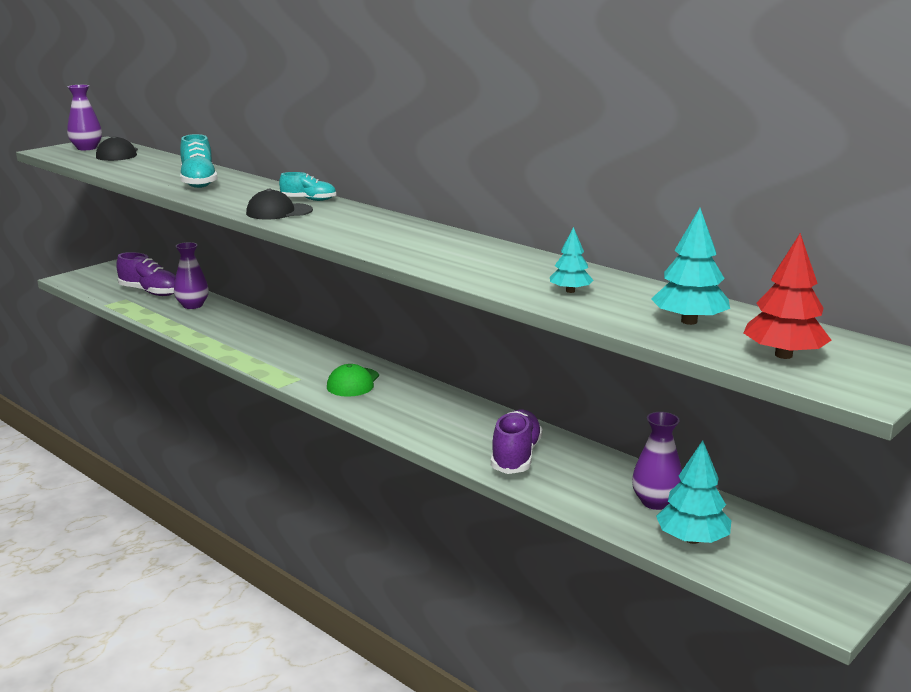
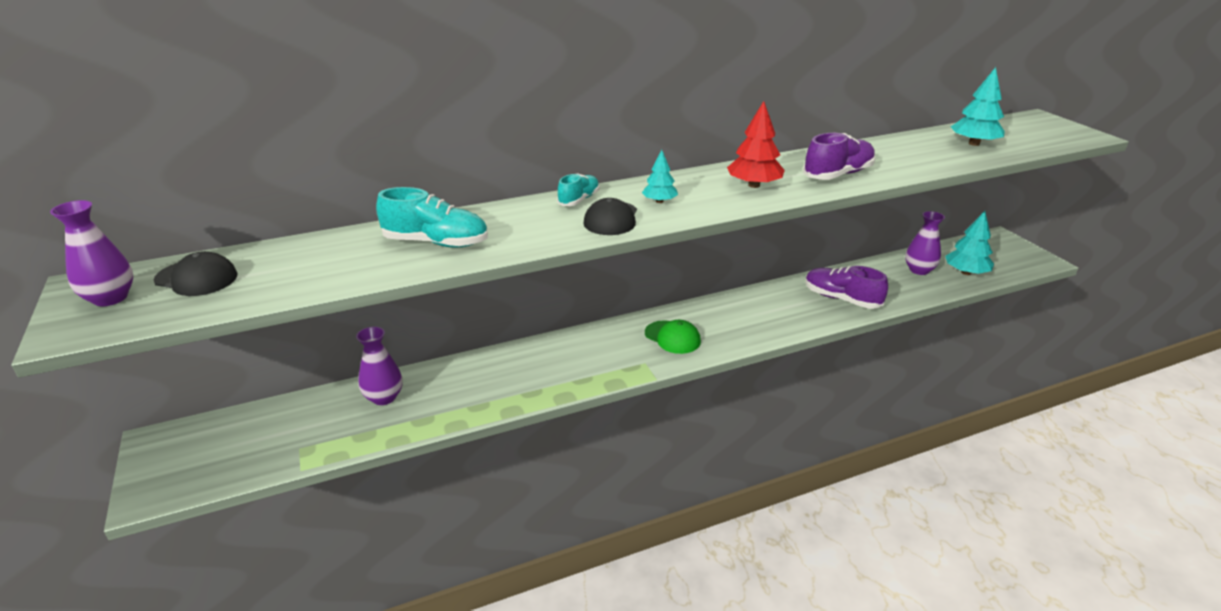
camera: 65 degrees left, 10 degrees up
(151, 292) = (301, 423): purple shoe -> purple shoe (838, 175)
(570, 291) = (905, 159): turquoise tree -> turquoise tree (659, 201)
(783, 355) = (1034, 137): red tree -> red tree (754, 185)

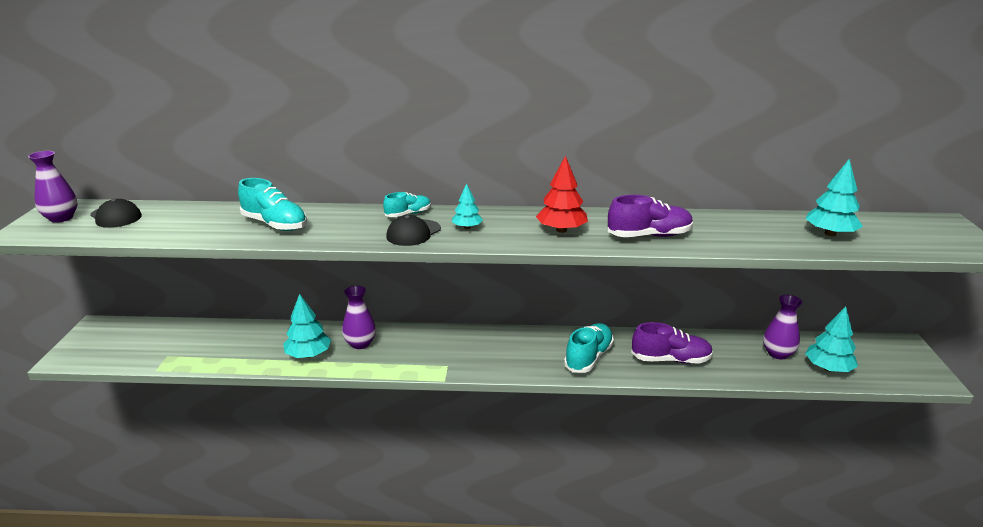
camera: 25 degrees right, 5 degrees down
(384, 397) = (245, 337): purple vase -> purple vase (360, 344)
(482, 395) = (308, 355): none -> turquoise tree
(672, 337) = (488, 352): green cap -> none
(771, 317) = (588, 358): none -> turquoise shoe
(841, 299) = (670, 360): purple shoe -> purple shoe turned 120 degrees clockwise

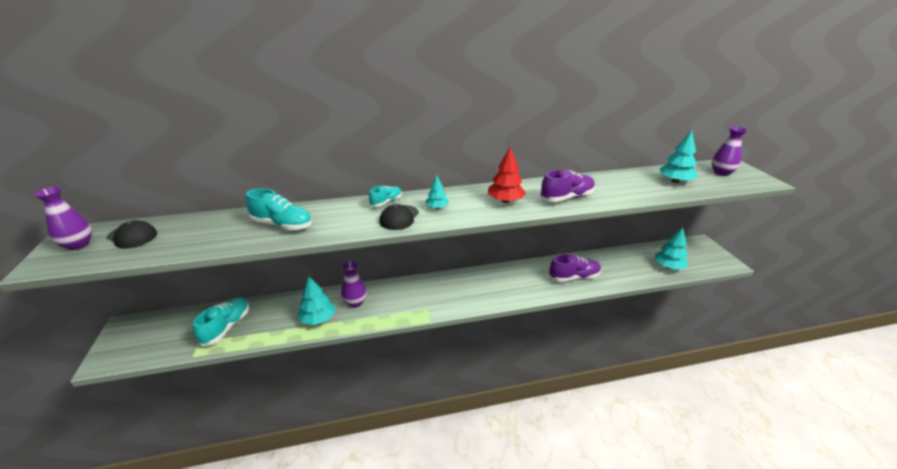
camera: 15 degrees left, 5 degrees up
(588, 358) = (521, 285): turquoise shoe -> turquoise shoe (227, 327)
(778, 354) = (635, 261): purple vase -> purple vase (721, 173)

